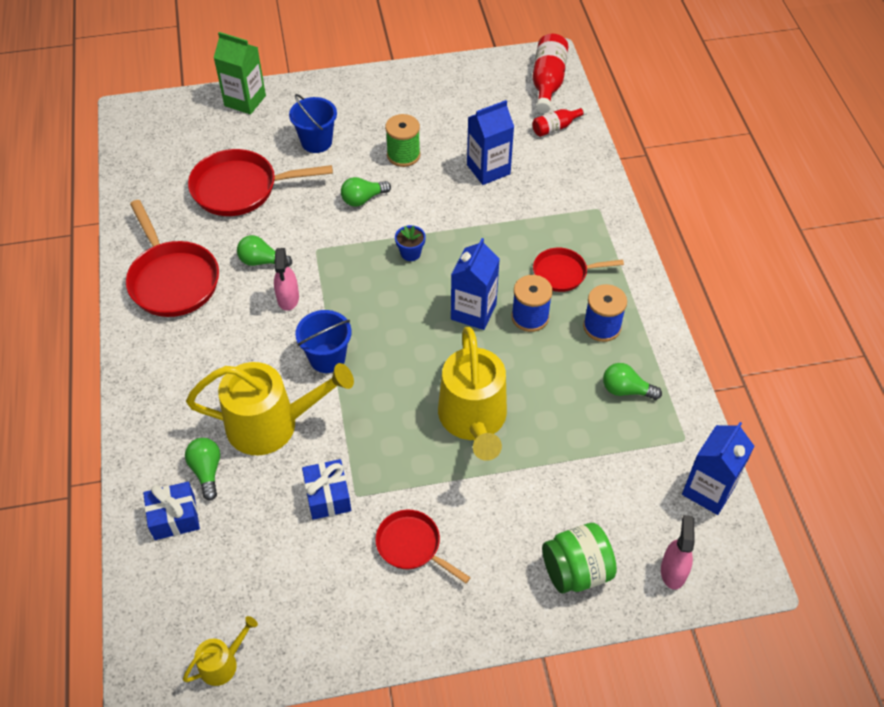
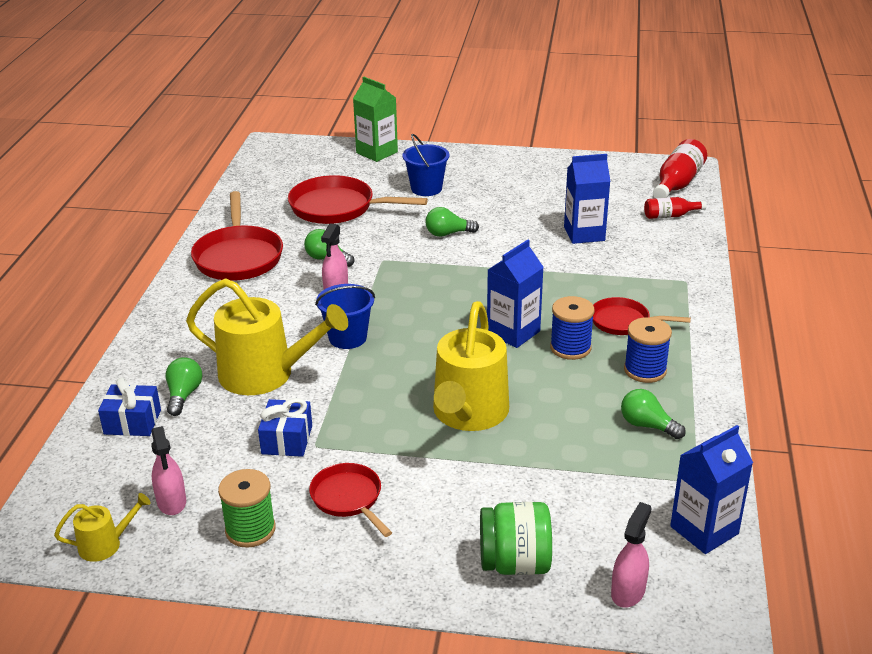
camera: 20 degrees right, 20 degrees down
(258, 598) = (171, 502): none -> pink spray bottle
(403, 155) = (504, 210): green spool -> green spool (250, 530)
(410, 253) = (473, 279): blue flower pot -> none

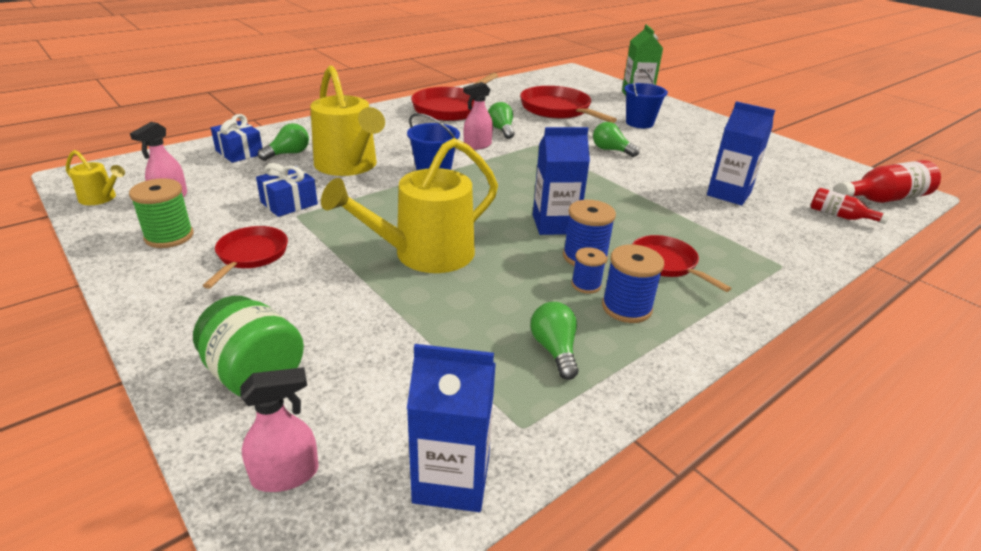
camera: 40 degrees right, 0 degrees up
(601, 369) = (586, 285): none -> blue spool

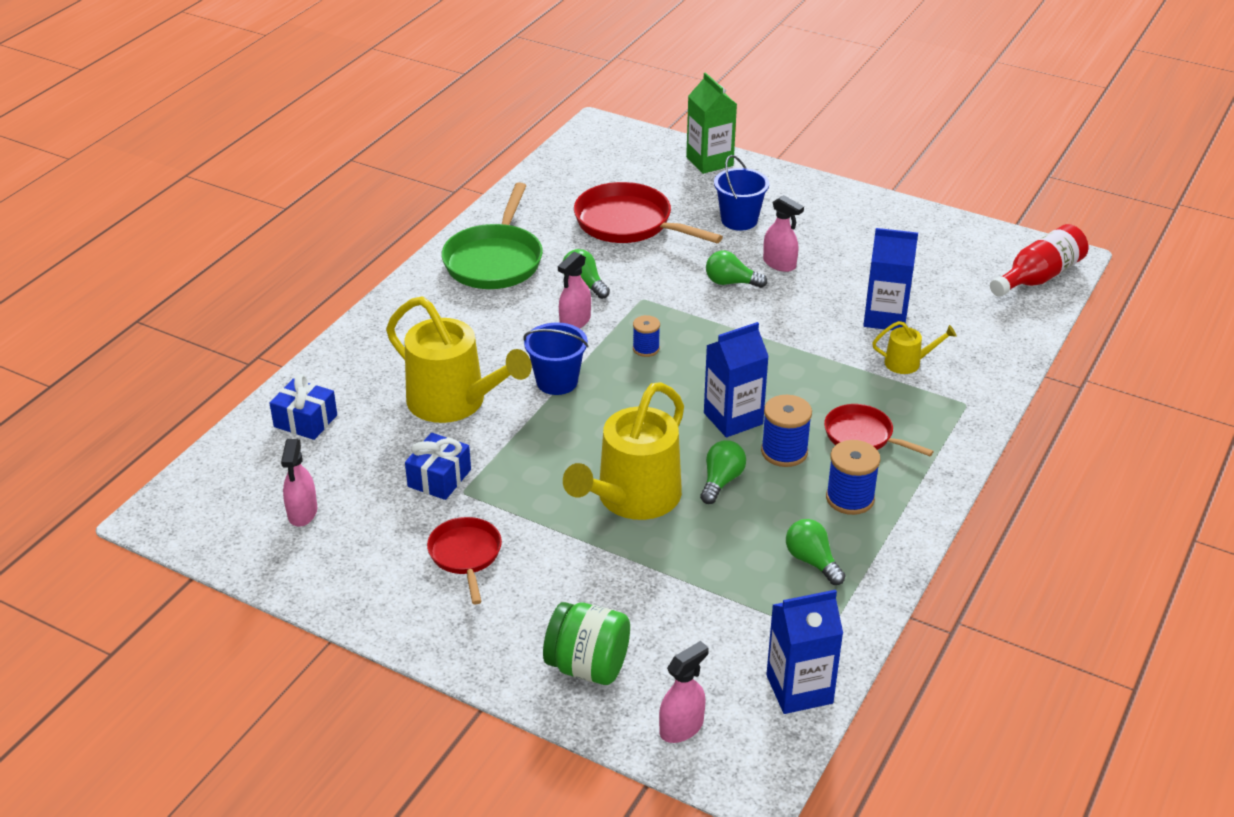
camera: 20 degrees left, 5 degrees up
(101, 198) = (225, 538): yellow watering can -> yellow watering can (907, 363)
(169, 236) = (359, 561): green spool -> none
(288, 154) = (366, 405): green light bulb -> green light bulb (721, 481)
(451, 108) = (495, 260): red pan -> green pan
(586, 285) = (802, 485): blue spool -> blue spool (646, 349)
(656, 148) = (779, 264): none -> pink spray bottle
(839, 216) = (1002, 317): red bottle -> none

